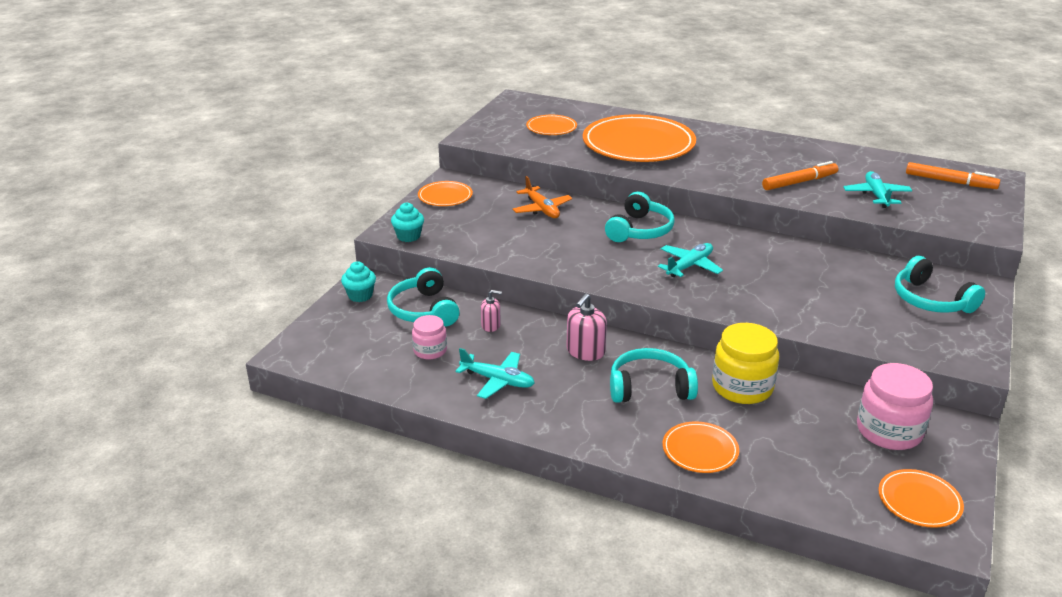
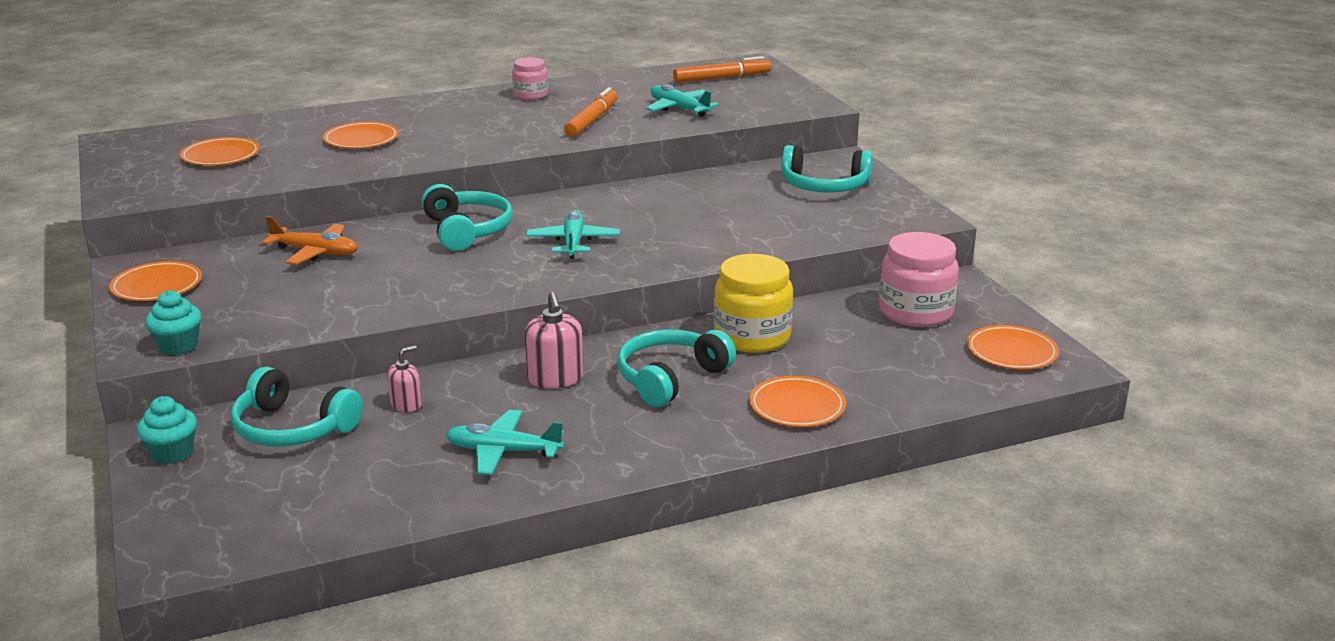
camera: 45 degrees left, 5 degrees down
(430, 350) = (371, 464): pink jar -> pink jar (530, 95)
(498, 381) = (503, 451): turquoise plane -> turquoise plane turned 150 degrees counterclockwise
(638, 144) = (361, 139): orange plate -> orange plate, size x0.47

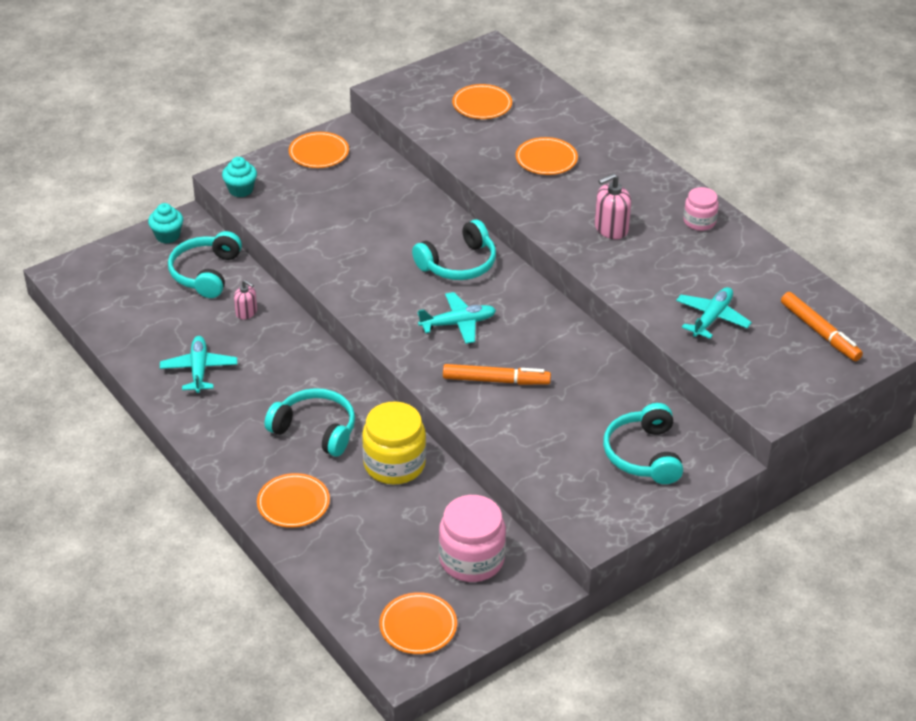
camera: 75 degrees right, 15 degrees up
(315, 252) = (393, 203): orange plane -> none
(555, 378) = (299, 372): pink soap dispenser -> pink soap dispenser (611, 228)
(592, 120) = (652, 271): orange marker -> orange marker (496, 380)

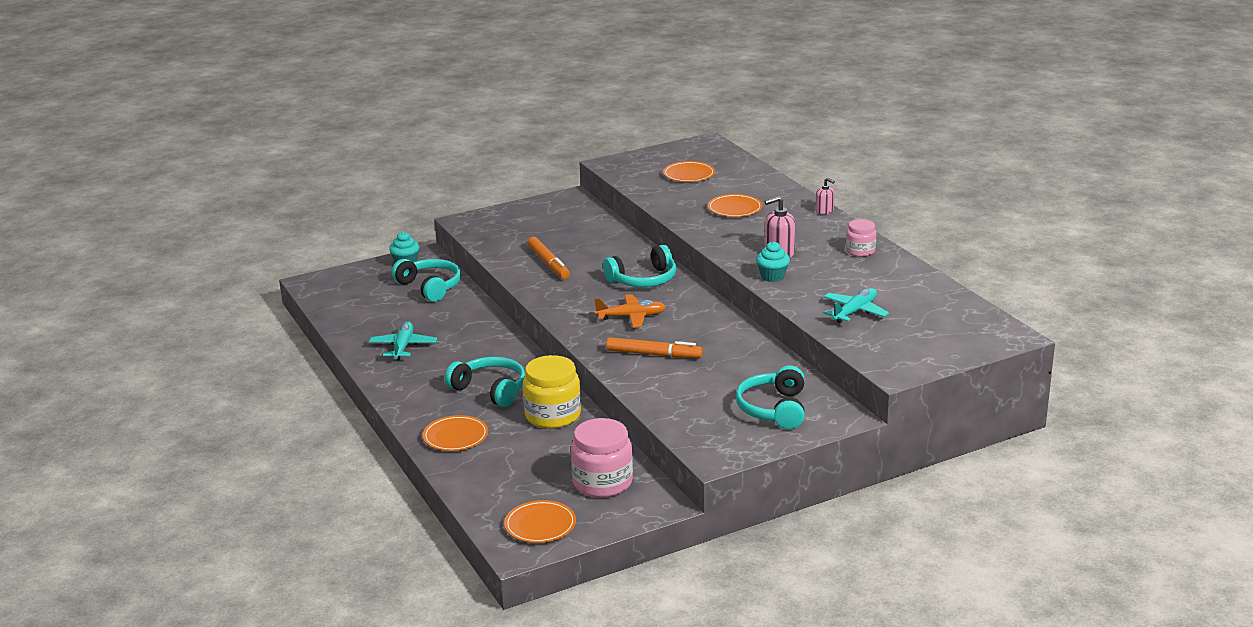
camera: 10 degrees right, 15 degrees down
(206, 273) = (430, 287): turquoise headphones -> turquoise headphones turned 120 degrees clockwise
(241, 190) = (471, 228): turquoise cupcake -> turquoise cupcake (772, 276)
(246, 312) = (456, 313): pink soap dispenser -> pink soap dispenser (824, 211)
(319, 153) = (545, 208): orange plate -> none
(458, 324) = (631, 317): turquoise plane -> orange plane
(820, 332) = (952, 325): orange marker -> orange marker (548, 263)

